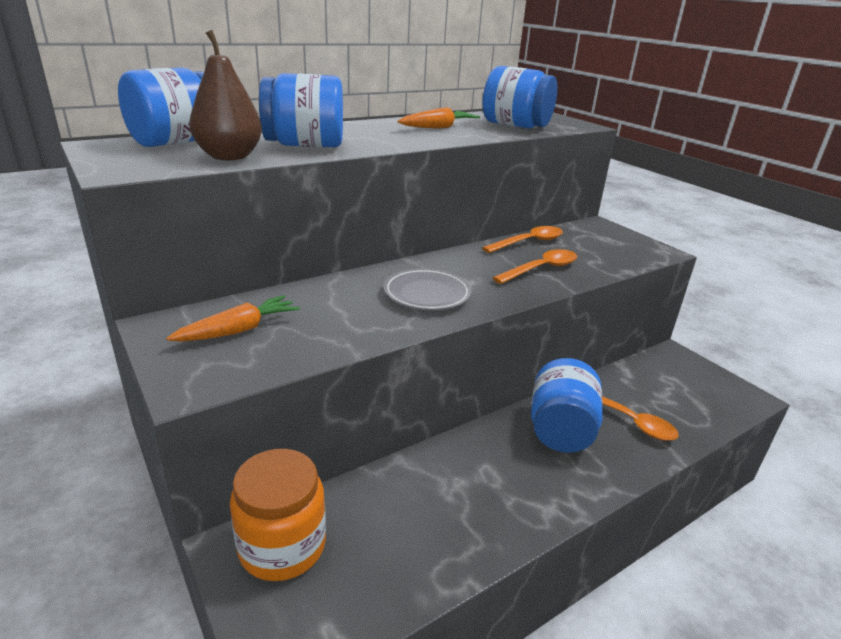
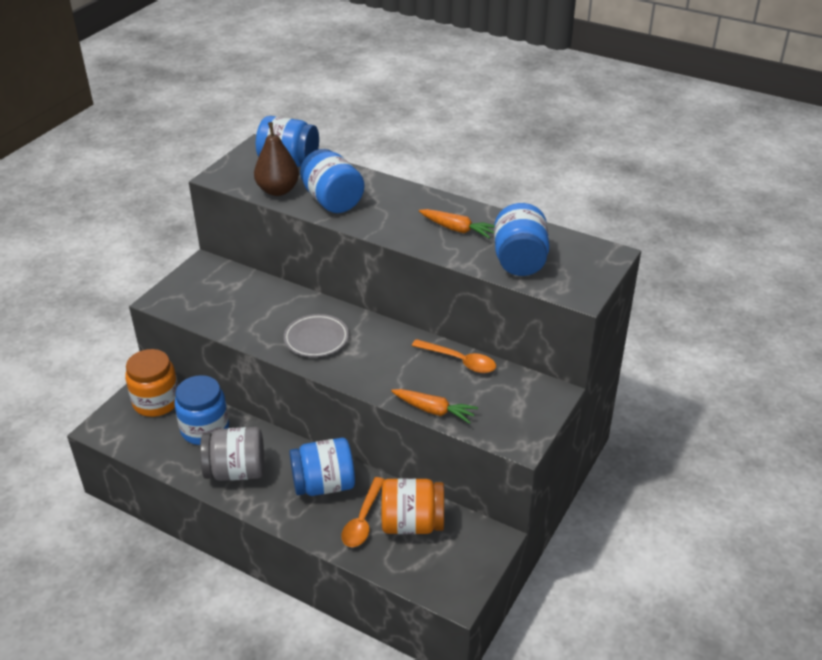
camera: 65 degrees right, 10 degrees up
(239, 330) = (218, 290): orange carrot -> orange carrot (434, 410)
(392, 505) = (205, 429): none -> blue jar
(498, 499) = (236, 471): none -> grey jar
(541, 269) = (408, 380): orange spoon -> none
(642, 390) = (412, 523): none -> orange jar

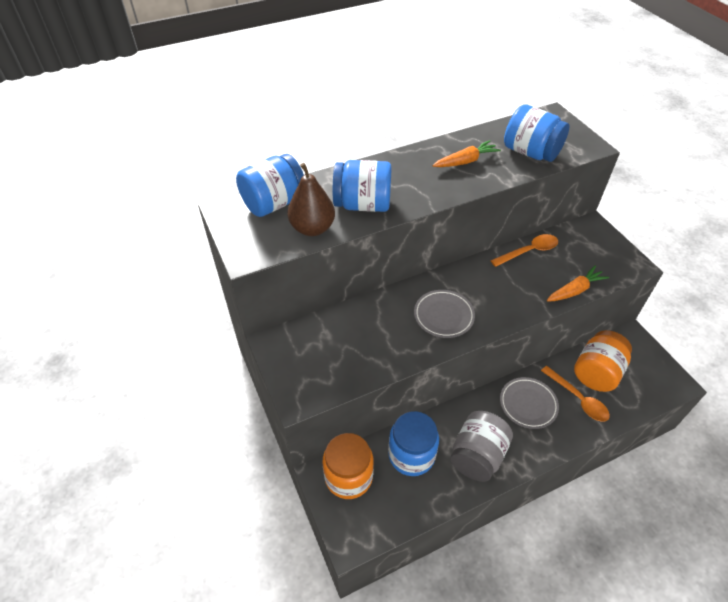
camera: 55 degrees left, 10 degrees up
(324, 485) = (528, 404): blue jar -> grey plate

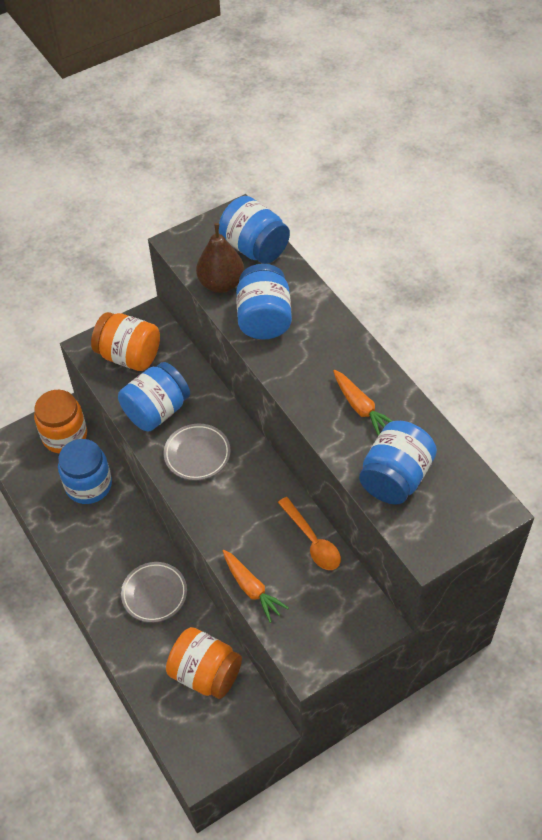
camera: 85 degrees right, 5 degrees up
(319, 362) = (129, 356): none -> orange jar
(391, 343) = (156, 411): none -> blue jar
(477, 456) = (90, 543): grey jar -> none
(578, 399) = (165, 648): orange spoon -> none

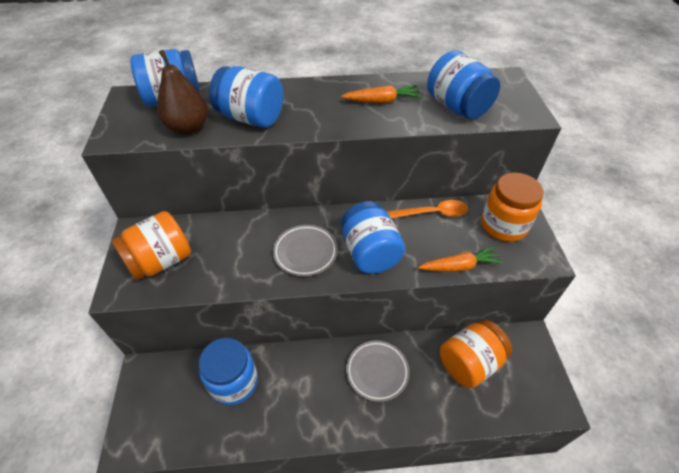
camera: 65 degrees left, 5 degrees down
(65, 436) = (165, 382): orange jar -> orange jar (503, 225)
(156, 411) = (238, 263): blue jar -> blue jar (370, 253)

